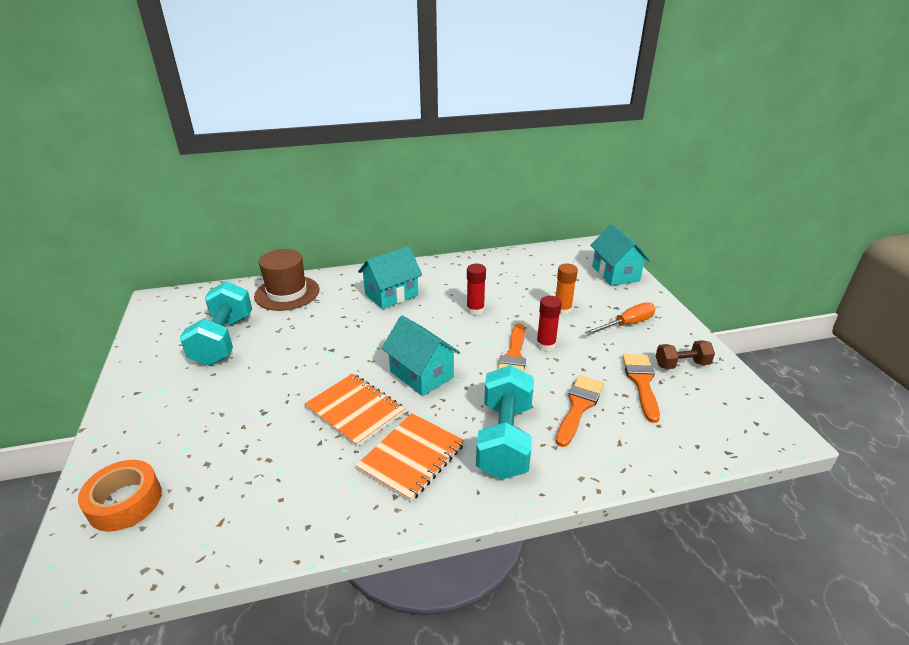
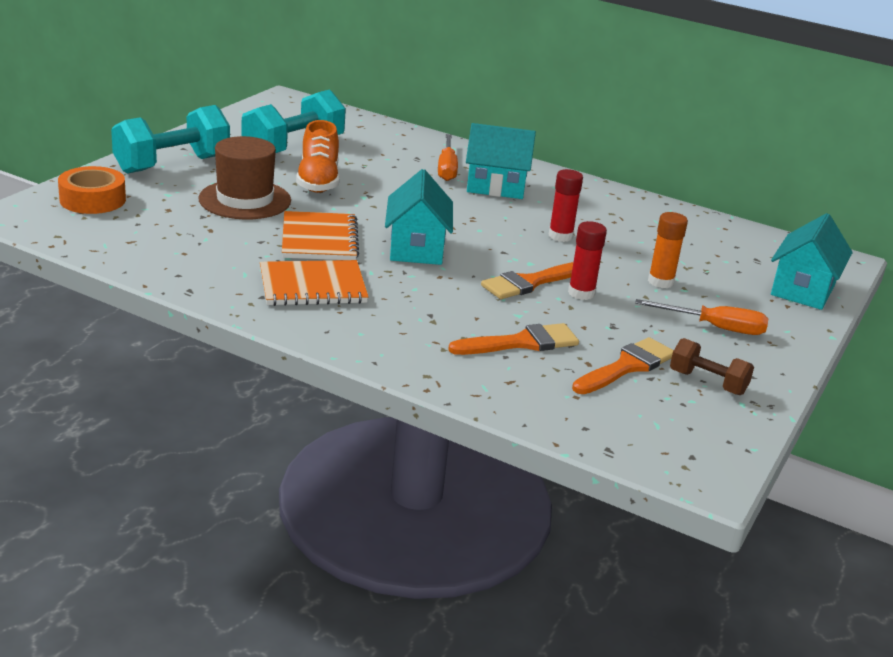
camera: 40 degrees right, 5 degrees down
(282, 359) = (318, 181): none -> orange shoe
(287, 293) = (400, 141): brown hat -> brown hat (245, 200)
(345, 298) = (447, 168): none -> orange screwdriver
(504, 439) = (408, 320): turquoise dumbbell -> turquoise dumbbell (172, 164)

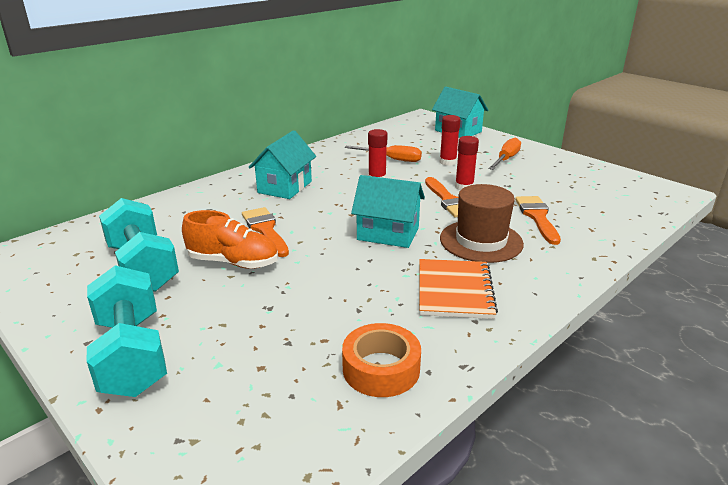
camera: 70 degrees left, 0 degrees up
(92, 200) = (205, 435): orange tape -> orange tape (381, 369)
(245, 200) = (258, 310): brown hat -> brown hat (481, 241)
(319, 239) = (361, 276): orange notebook -> none
(447, 168) = (239, 200): orange screwdriver -> orange screwdriver (392, 159)
(627, 366) = (560, 190): orange brush -> orange brush (265, 230)
(660, 282) = (448, 162): orange glue stick -> red glue stick
(707, 382) = (572, 173): brown dumbbell -> none

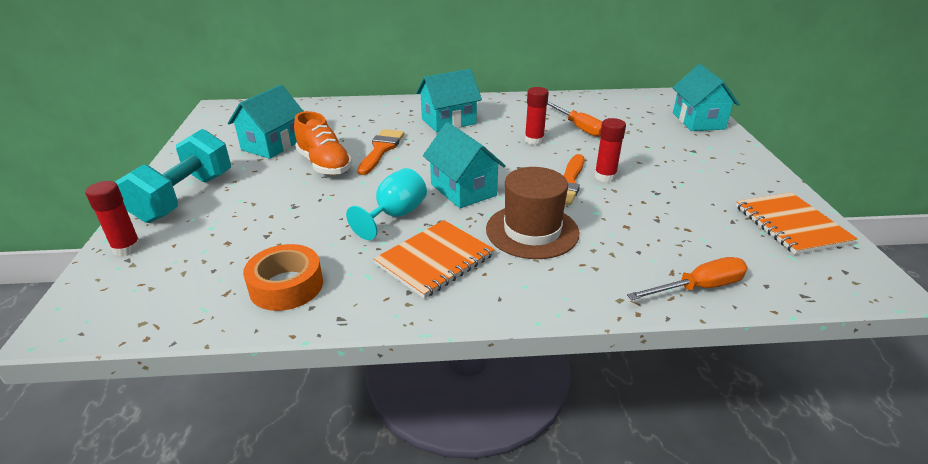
camera: 40 degrees right, 5 degrees up
(143, 267) = (272, 145): turquoise dumbbell -> turquoise house
(370, 274) = (395, 215): none -> turquoise goblet
(448, 162) = (630, 148): red glue stick -> red glue stick (127, 248)
(506, 159) = (703, 166): orange screwdriver -> orange screwdriver (698, 288)
(537, 217) = (631, 234): orange brush -> none
(599, 177) = (791, 225): none -> orange notebook

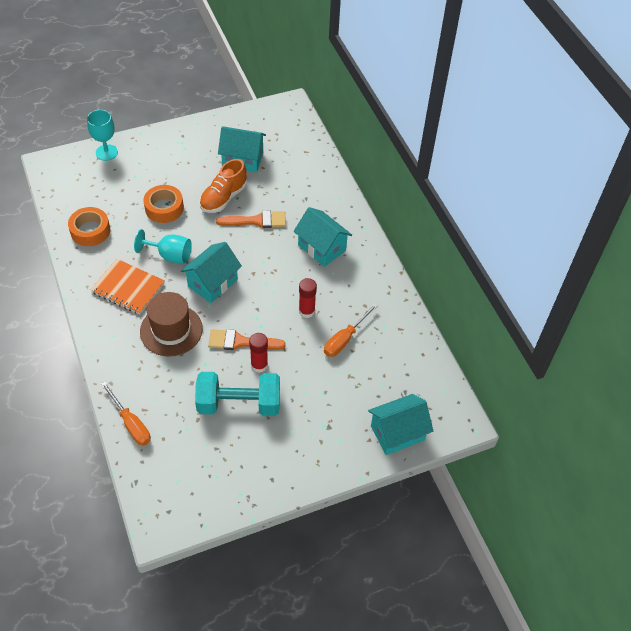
camera: 70 degrees right, 20 degrees up
(127, 248) = (106, 152): red glue stick -> turquoise goblet
(184, 197) = (162, 149): turquoise dumbbell -> turquoise dumbbell (239, 404)
(301, 209) = (164, 208): none -> orange tape
(791, 225) = (221, 487): orange notebook -> none

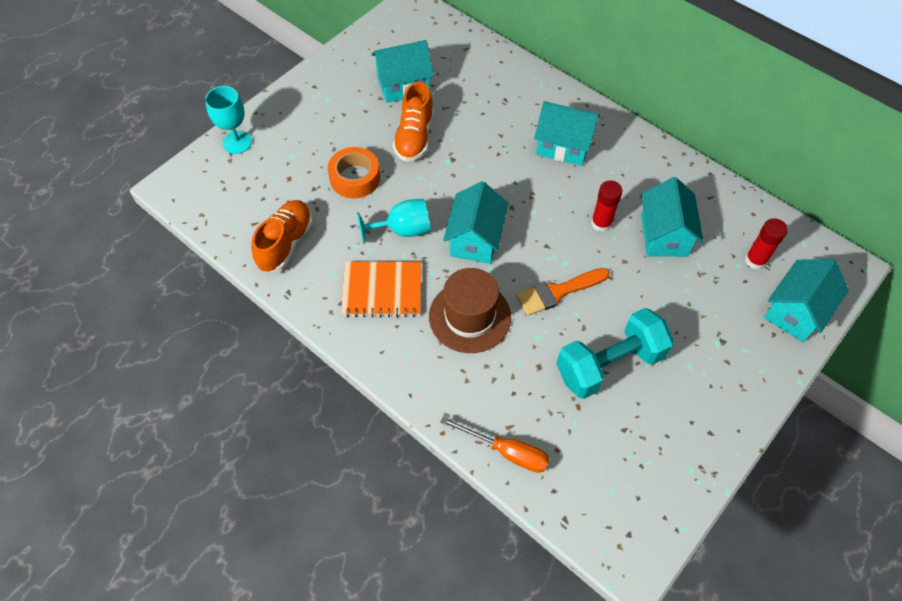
camera: 25 degrees left, 5 degrees up
(90, 231) = (286, 243): orange tape -> orange shoe
(256, 221) = (470, 147): orange brush -> none
(259, 365) = (597, 309): red glue stick -> red glue stick (755, 260)
(345, 339) = (664, 235): orange screwdriver -> turquoise house

